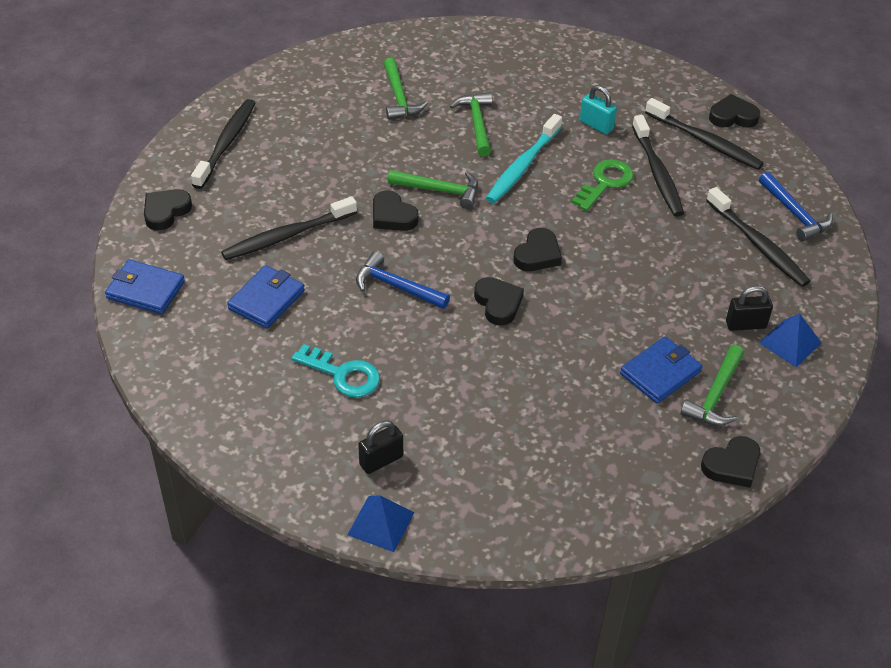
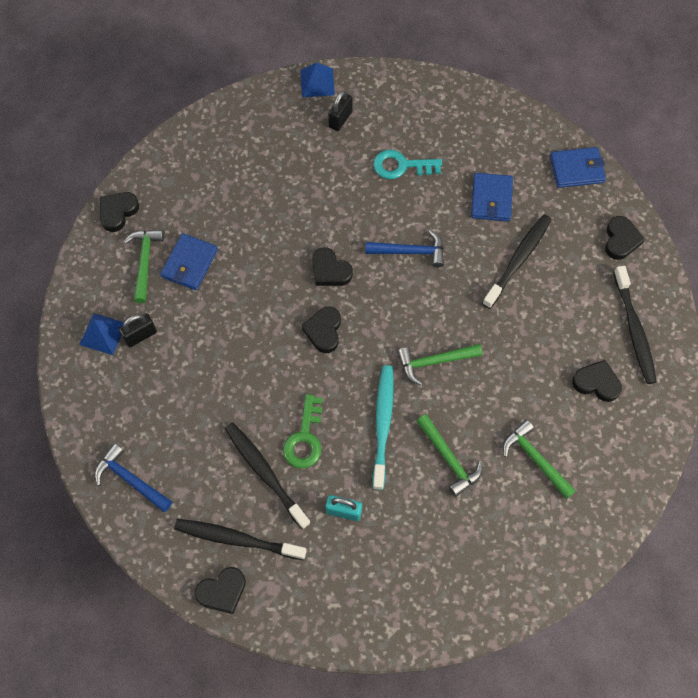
camera: 155 degrees right, 20 degrees up
(392, 216) = (454, 317): black heart -> black heart (596, 383)
(758, 245) = (153, 426): black toothbrush -> none

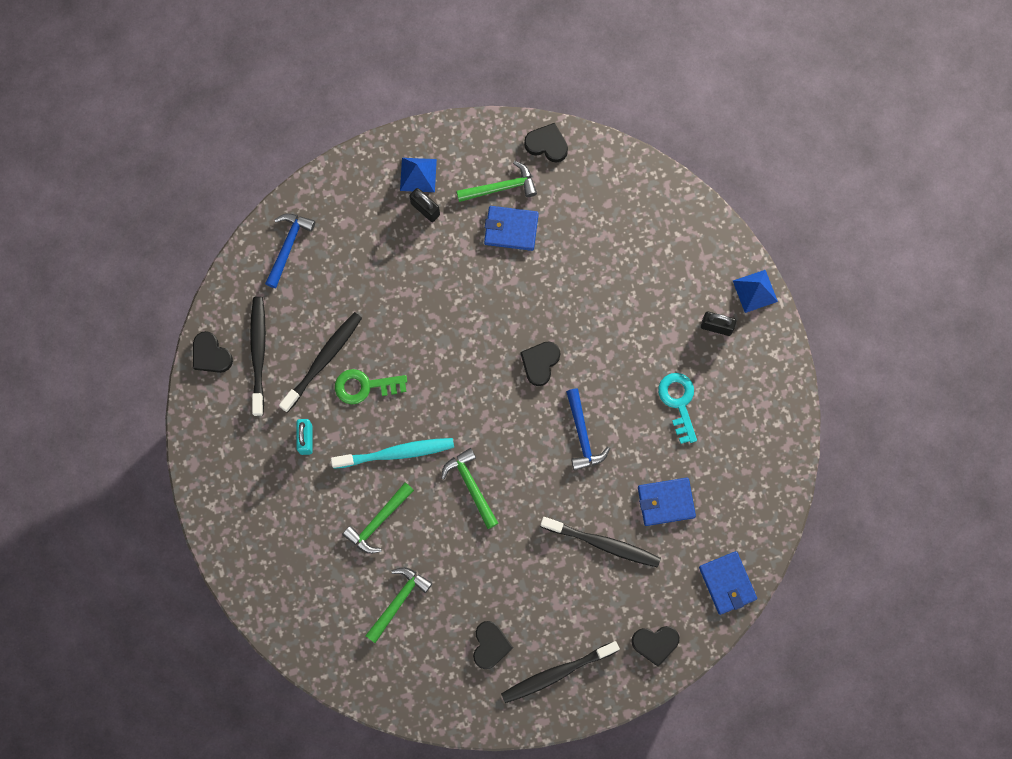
camera: 75 degrees right, 10 degrees up
(324, 331) = (475, 374): black heart -> none

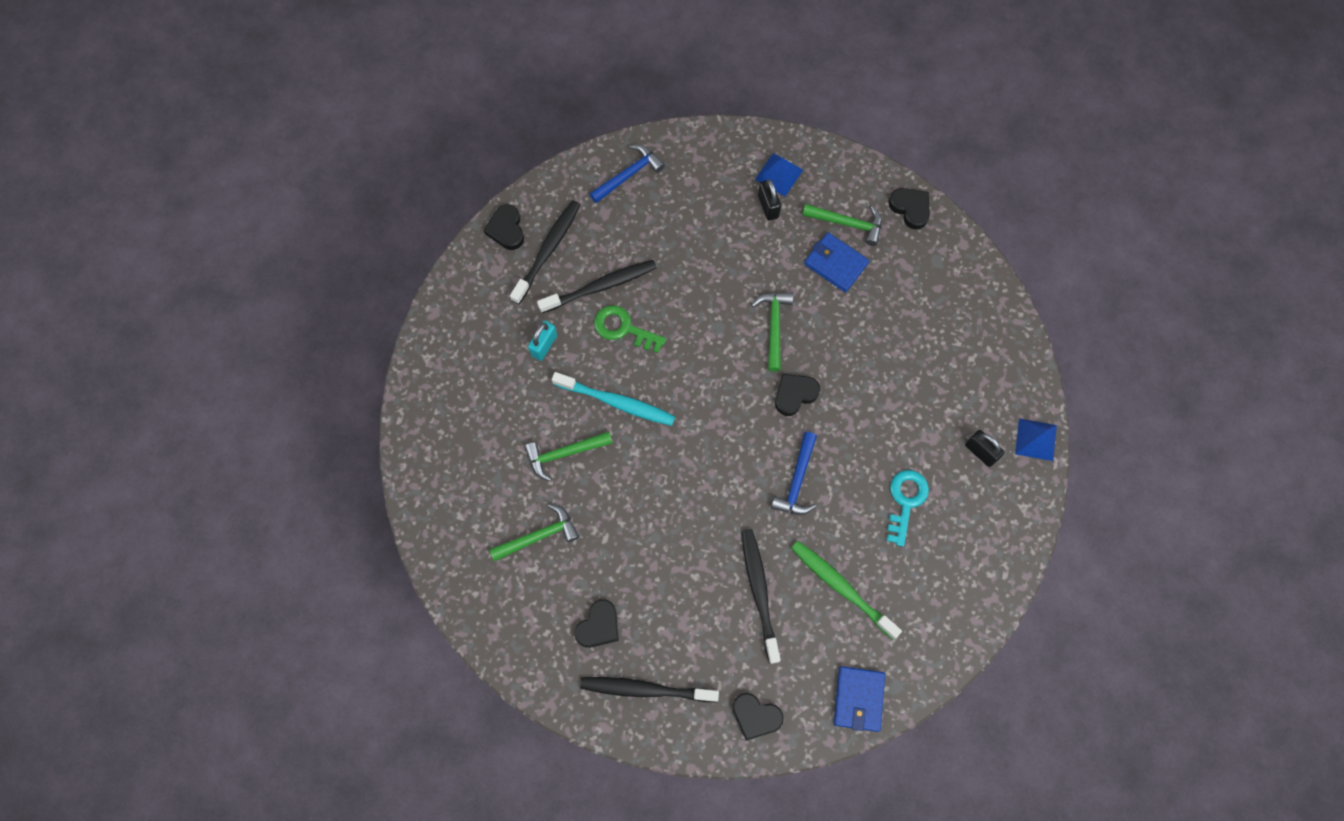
camera: 30 degrees right, 5 degrees down
(471, 485) = (667, 469): green hammer -> green hammer (774, 326)
(603, 543) = (759, 592): black toothbrush -> black toothbrush turned 150 degrees counterclockwise
(666, 502) = (841, 587): blue wallet -> green toothbrush

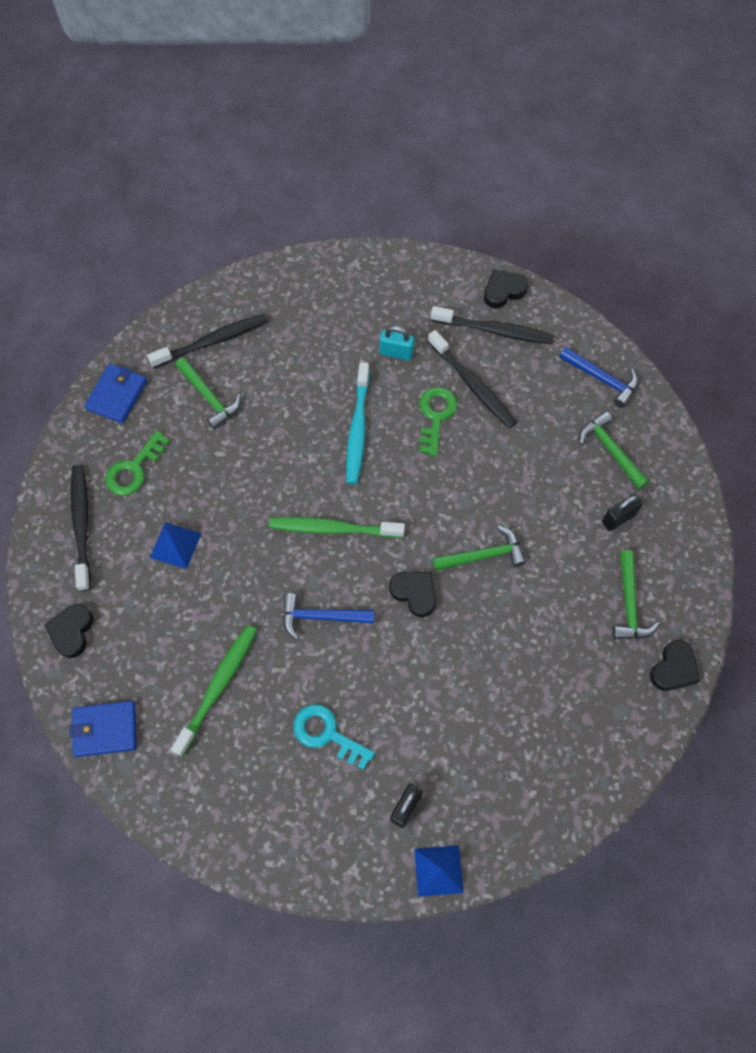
camera: 75 degrees right, 5 degrees down
(564, 454) = (293, 397): green hammer -> green hammer (610, 450)
(598, 626) = (134, 469): black heart -> green key
(713, 450) = (333, 528): none -> green toothbrush
(759, 592) = (196, 606): black toothbrush -> black toothbrush (213, 341)
(779, 174) = (659, 520): blue pyramid -> blue pyramid (175, 545)
(835, 264) = (577, 602): blue wallet -> blue wallet (117, 395)
(905, 501) = (327, 734): turquoise key -> turquoise key turned 150 degrees counterclockwise

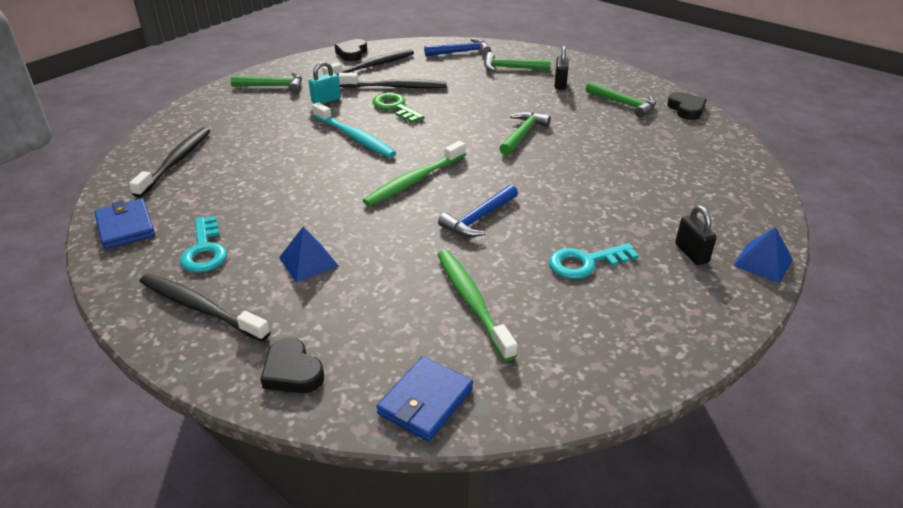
camera: 50 degrees left, 30 degrees down
(134, 469) = (205, 250): green key -> turquoise key
(209, 397) = (216, 184): green hammer -> green hammer (273, 86)
(414, 593) = (515, 171): black heart -> none

